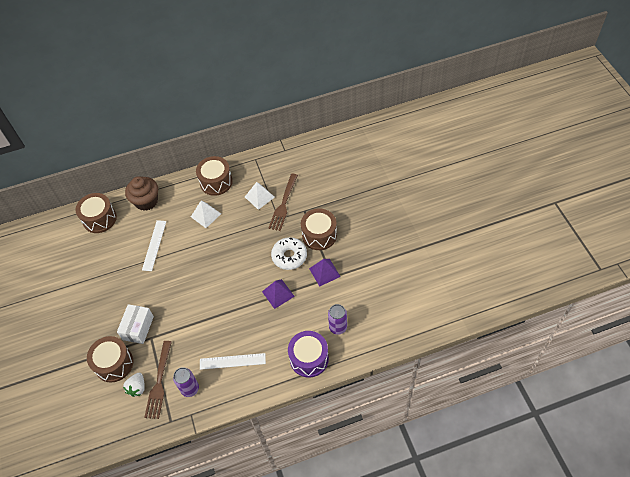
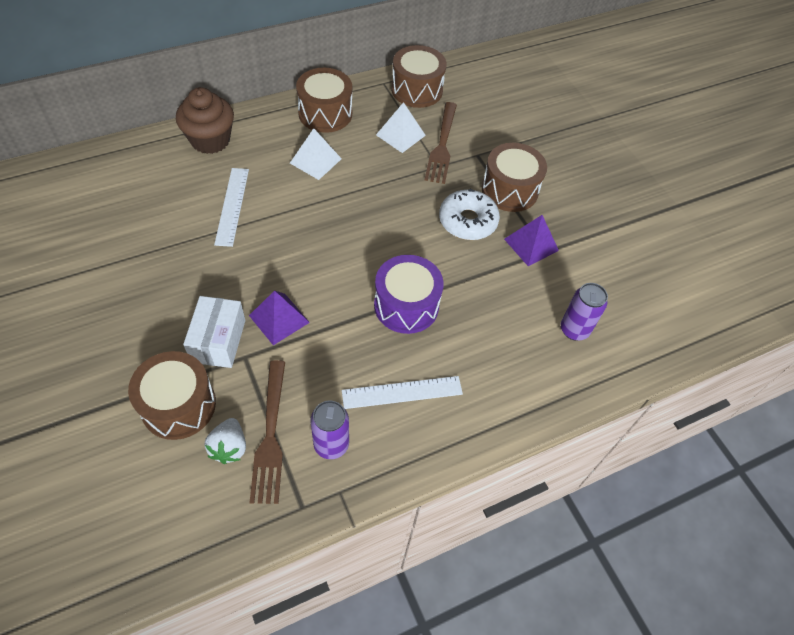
camera: 15 degrees left, 0 degrees up
(99, 219) = (129, 166): brown drum -> brown drum (417, 90)
(278, 293) = (461, 279): purple pyramid -> purple pyramid (279, 318)
(309, 358) = (537, 383): purple drum -> purple drum (406, 305)

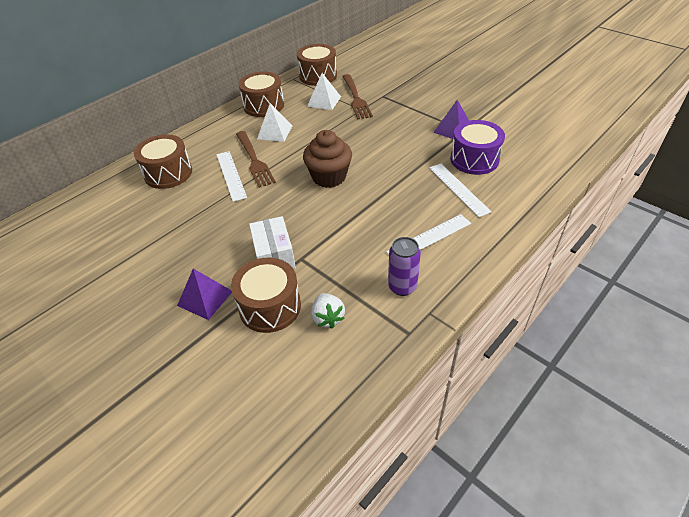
camera: 15 degrees left, 10 degrees down
(210, 140) = (189, 144): brown cupcake -> brown cupcake (329, 177)
(270, 435) = (353, 298): brown fork -> brown fork (254, 160)
(279, 318) = (311, 227): purple pyramid -> purple pyramid (205, 298)
(406, 305) = (395, 189): purple drum -> purple drum (474, 159)
(467, 221) = (402, 131): white donut -> none
(479, 338) = (458, 189): none -> white ruler
(509, 190) = (417, 107): brown drum -> brown drum (168, 173)
(574, 330) = (515, 163): purple can -> none

